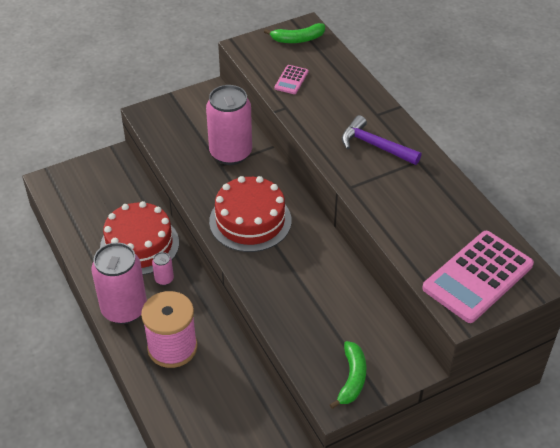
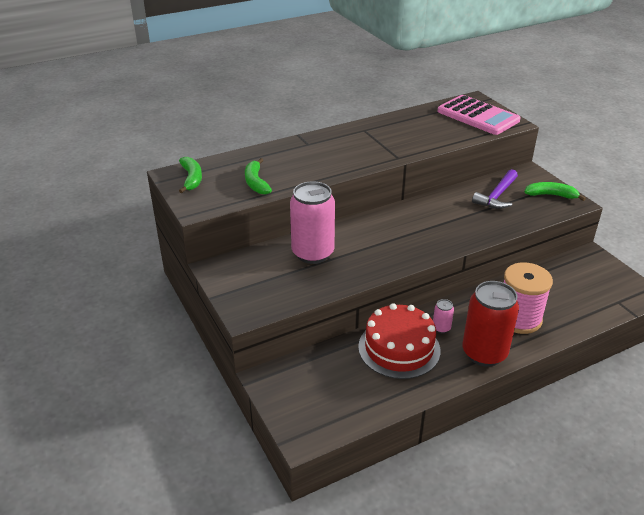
camera: 90 degrees left, 10 degrees down
(124, 309) = (484, 353): pink can -> red can
(250, 221) = (402, 241): red cake -> none
(291, 80) = (256, 182): pink calculator -> green banana
(375, 146) = (347, 146): purple hammer -> purple hammer (497, 196)

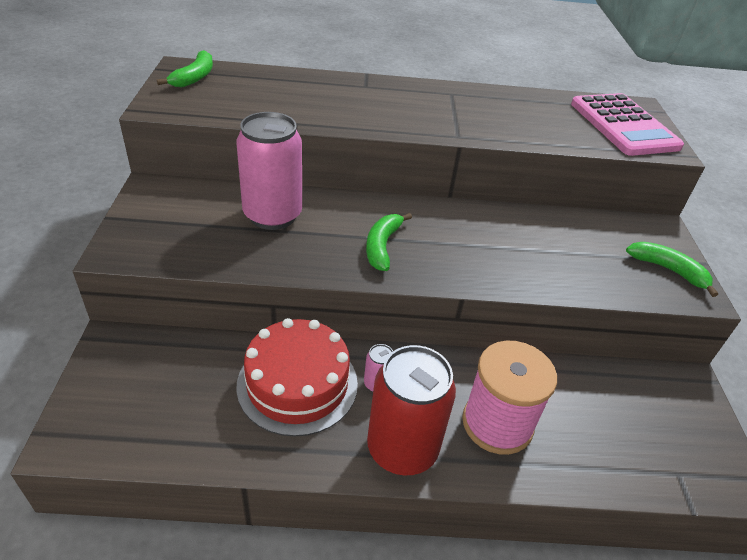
camera: 25 degrees right, 5 degrees up
(256, 182) = (255, 104): green banana -> green banana (382, 246)
(497, 196) = (584, 240): purple hammer -> none

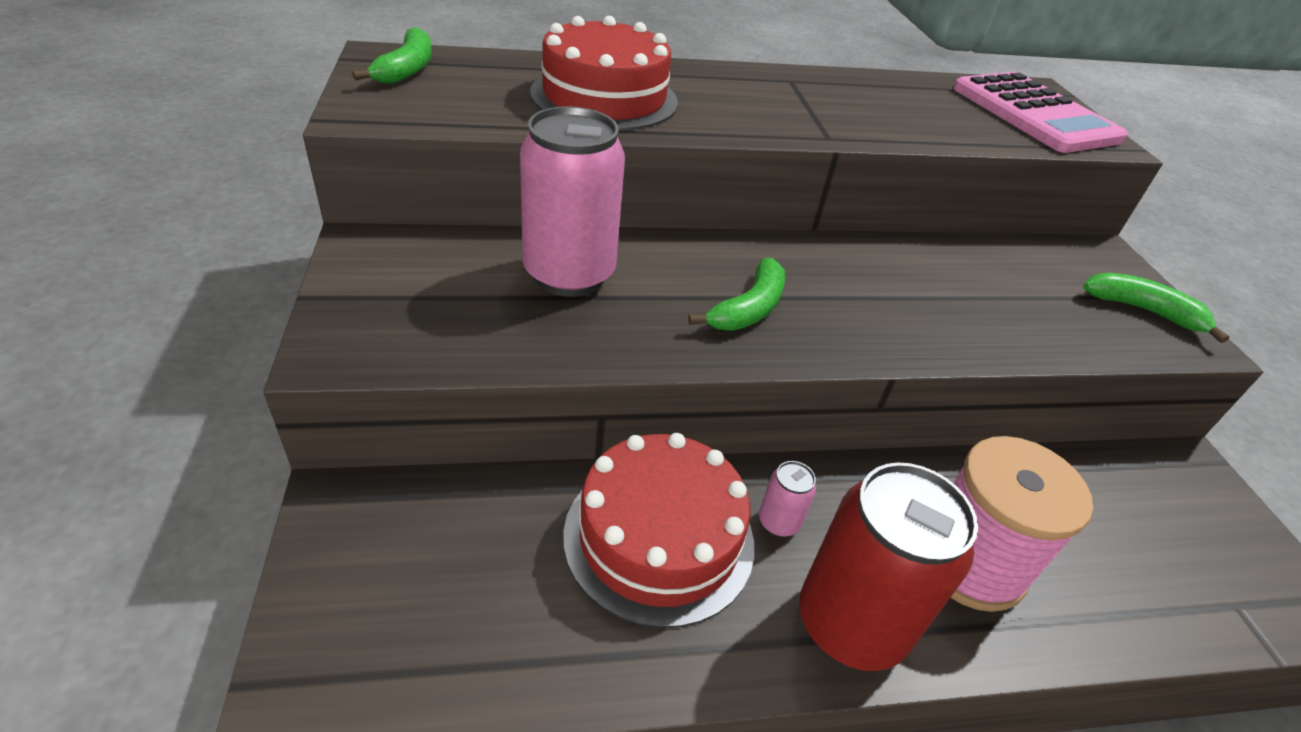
camera: 10 degrees left, 0 degrees up
(315, 101) = (604, 97): none -> red cake
(382, 246) = (748, 309): green banana -> green banana turned 150 degrees counterclockwise

